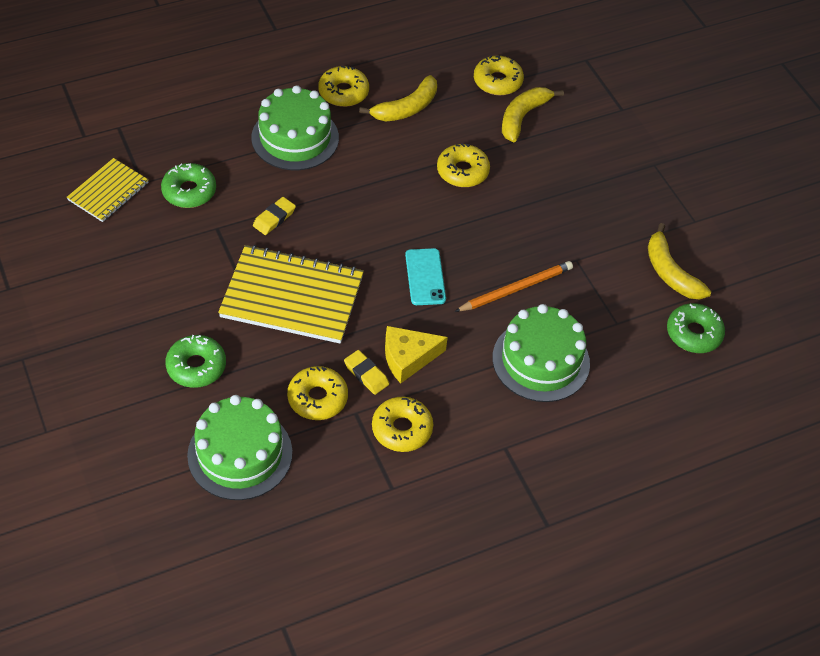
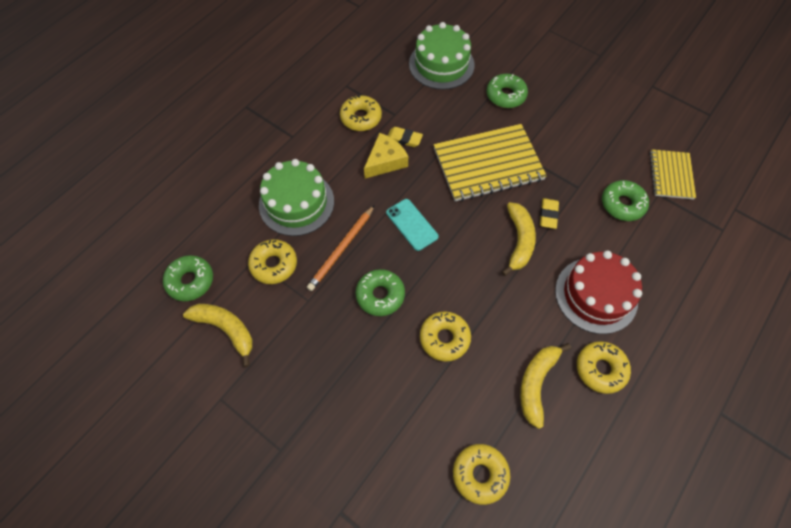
camera: 155 degrees right, 10 degrees up
(295, 138) = (596, 295): green cake -> red cake
(317, 398) = (422, 111): yellow donut -> yellow donut (274, 265)
(501, 230) = (380, 295): none -> green donut
(523, 117) = (430, 438): yellow banana -> yellow banana (519, 241)

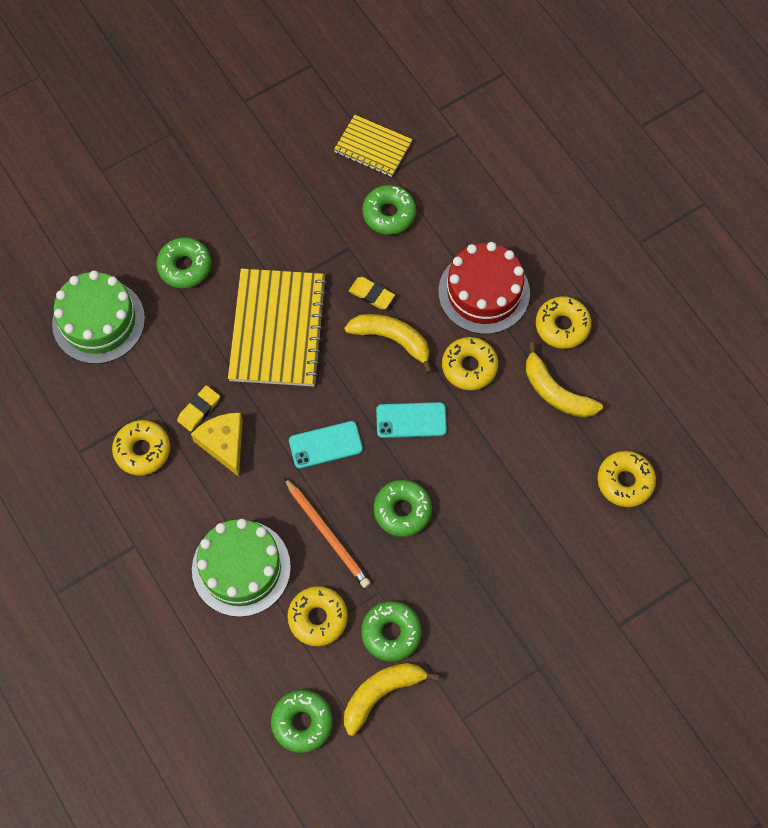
camera: 70 degrees left, 5 degrees up
(277, 320) = (391, 633): none -> green donut
(444, 338) = (477, 462): yellow donut -> yellow donut (469, 367)
(458, 277) = (411, 420): none -> turquoise phone

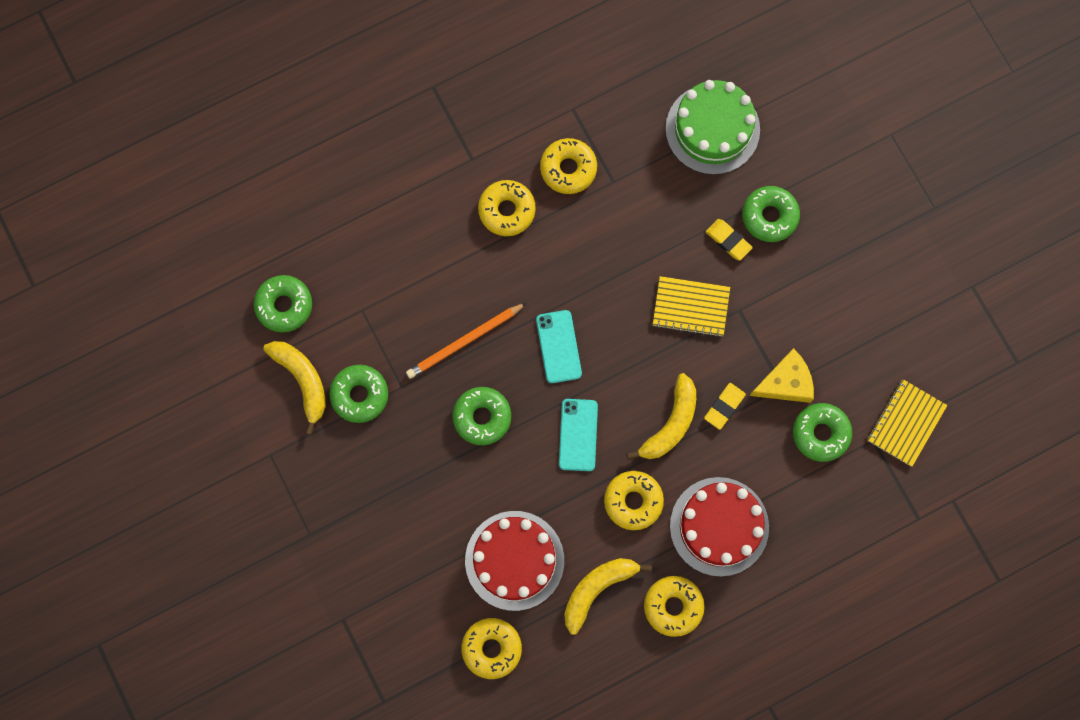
camera: 95 degrees right, 10 degrees up
(199, 409) = (607, 224): yellow eraser -> yellow eraser (728, 240)
(224, 444) = (568, 247): yellow cheese -> yellow cheese (785, 382)
(241, 568) = (439, 257): green cake -> none
(278, 329) = (691, 307): yellow notebook -> yellow notebook, size x0.57
(318, 618) = (382, 326): yellow donut -> yellow donut (507, 210)
(539, 468) = (514, 560): none -> red cake

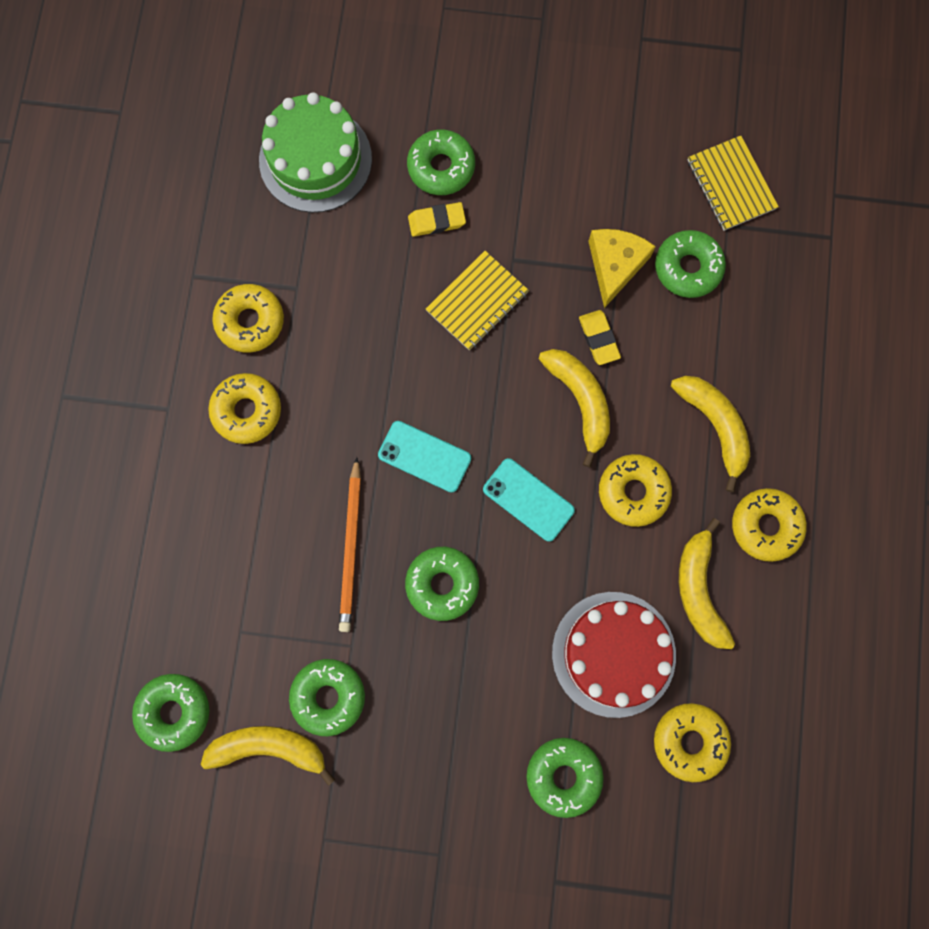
camera: 55 degrees left, 0 degrees up
(413, 580) = (563, 776): none -> green donut
(719, 526) = (715, 426): red cake -> yellow banana

